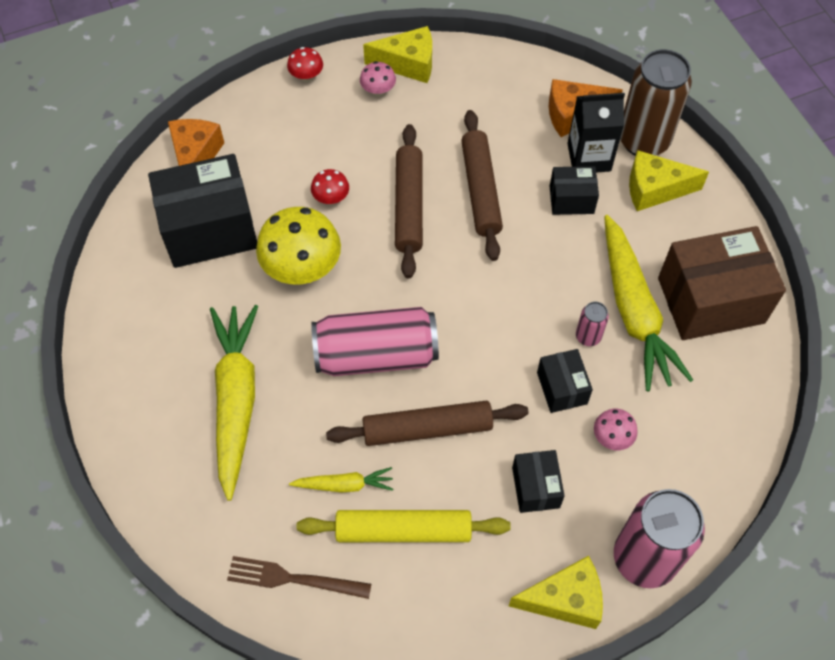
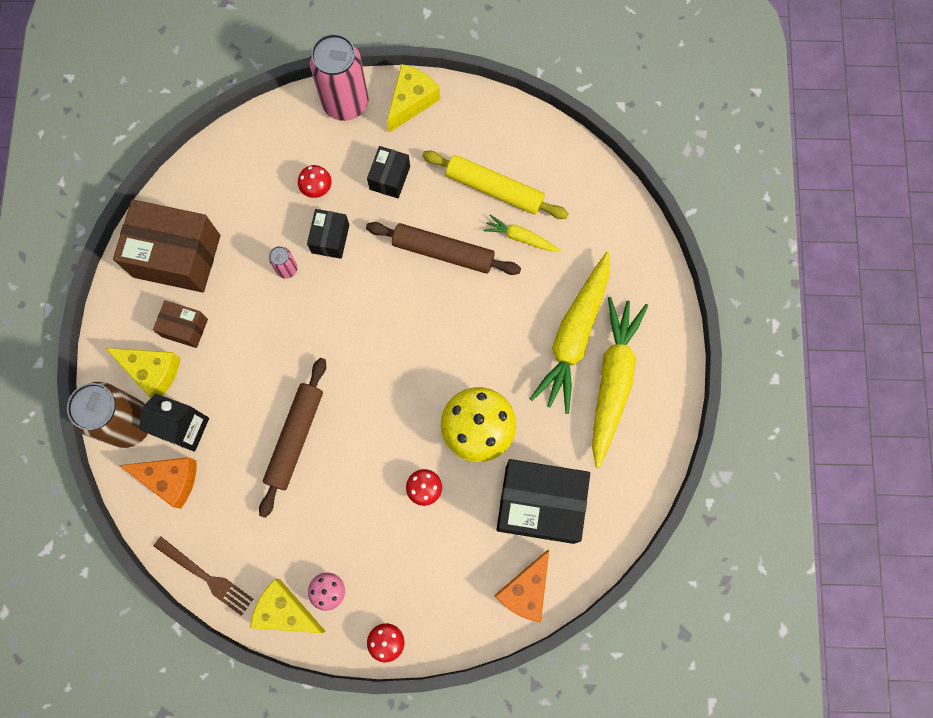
camera: 155 degrees left, 15 degrees up
(293, 579) = (582, 190): brown fork -> brown fork (206, 577)
(376, 355) = (453, 326): pink can -> none
(408, 206) = (363, 450): brown rolling pin -> none
(565, 599) = (411, 101): yellow cheese -> yellow cheese turned 105 degrees clockwise
(571, 200) = (226, 393): black box -> none
(612, 437) = (317, 188): pink mushroom -> red mushroom
(634, 311) = (240, 273): yellow carrot -> yellow carrot (612, 380)
(652, 238) = (185, 328): none -> brown box

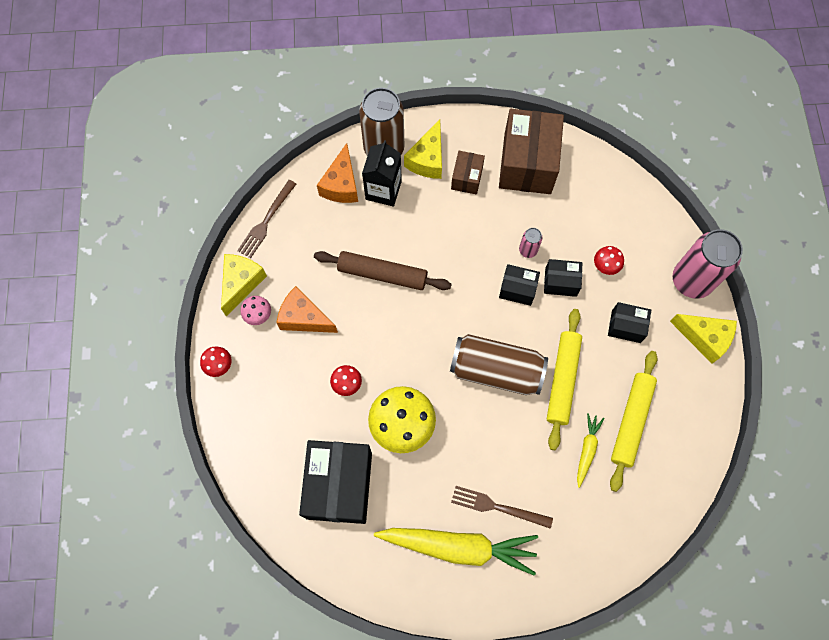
camera: 85 degrees right, 5 degrees down
(333, 286) = (517, 289): none -> black box
(425, 321) = (496, 370): none -> brown can
(443, 252) = (562, 380): brown rolling pin -> yellow rolling pin
(525, 590) = (264, 478): orange cheese -> orange cheese (304, 318)
(574, 336) = (497, 507): yellow carrot -> brown fork

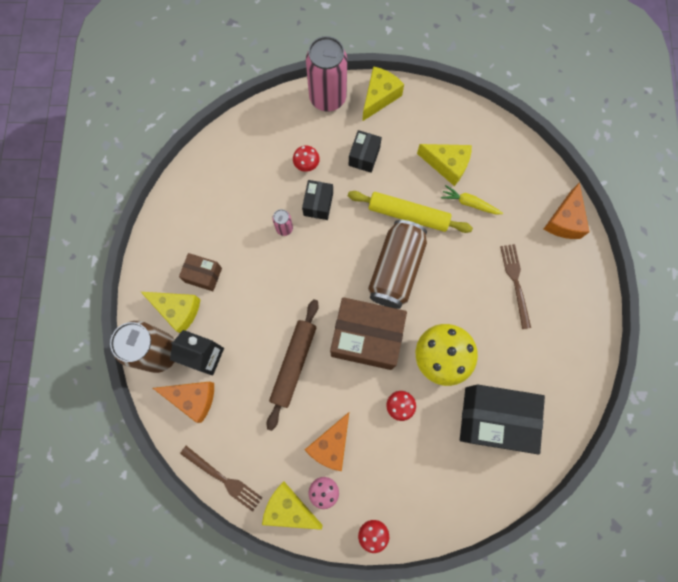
camera: 85 degrees left, 5 degrees up
(459, 546) = (548, 317): yellow carrot -> none
(497, 507) = (515, 282): brown fork -> brown fork turned 150 degrees clockwise
(517, 289) = (321, 242): black box -> none
(527, 164) = (196, 218): brown box -> brown box (366, 338)
(582, 566) = (564, 220): none -> orange cheese
(631, 421) = (447, 165): yellow rolling pin -> yellow cheese

